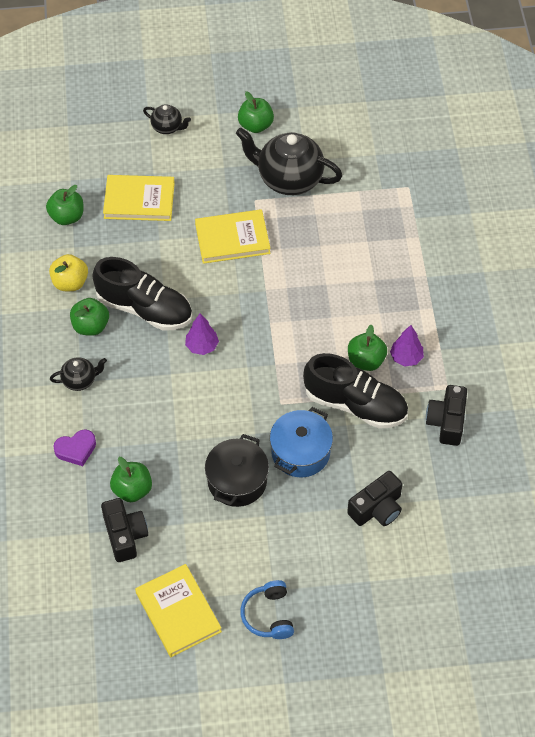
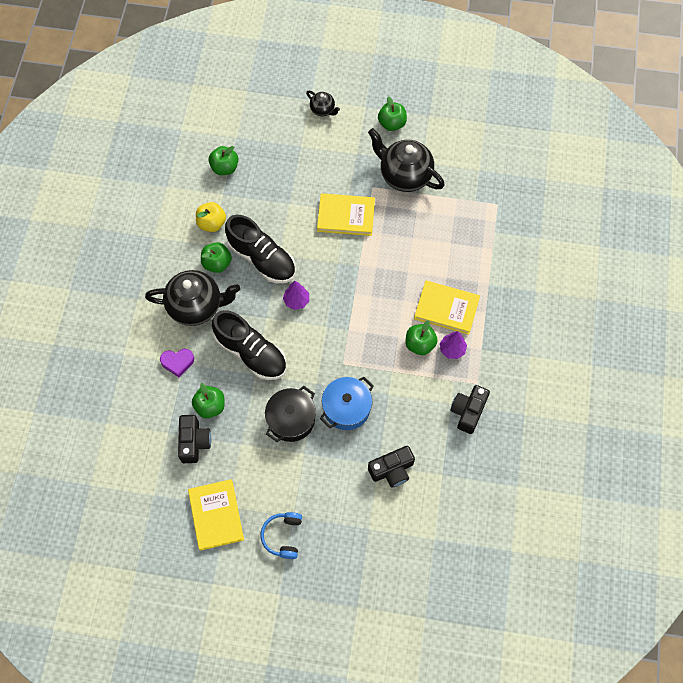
camera: 15 degrees right, 10 degrees up
(80, 380) = (196, 306): black teapot -> black teapot, size x2.05
(139, 200) = (283, 167): yellow book -> yellow book (446, 308)
(355, 404) = (401, 379): black shoe -> black shoe (251, 353)

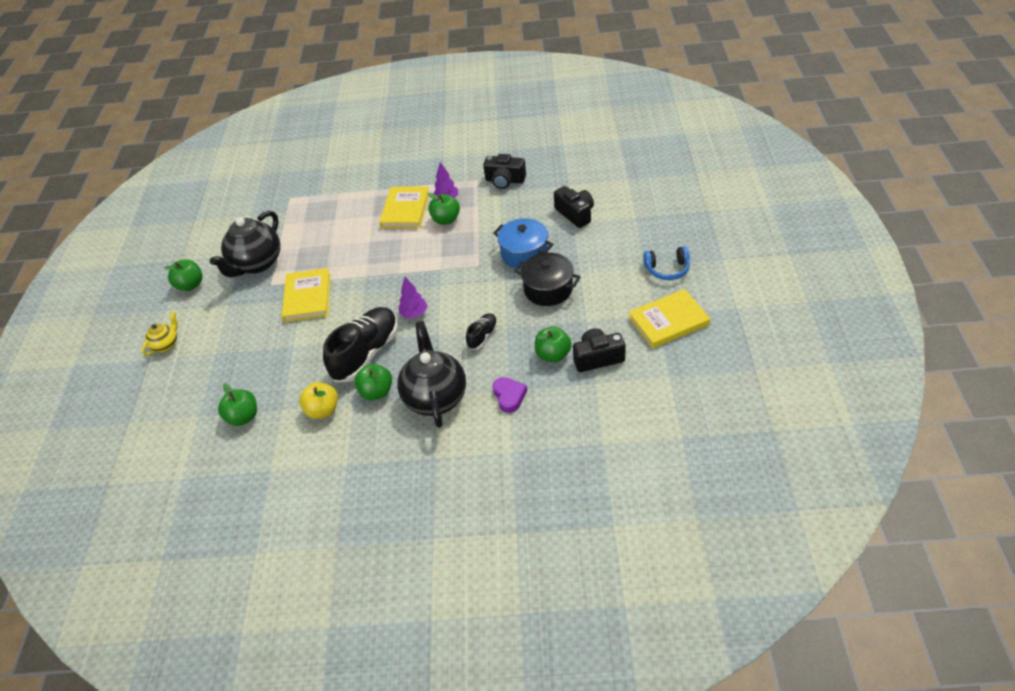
camera: 95 degrees left, 20 degrees down
(251, 353) = (482, 336): black shoe -> black shoe, size x0.49
(323, 110) = (166, 344): black teapot -> yellow teapot

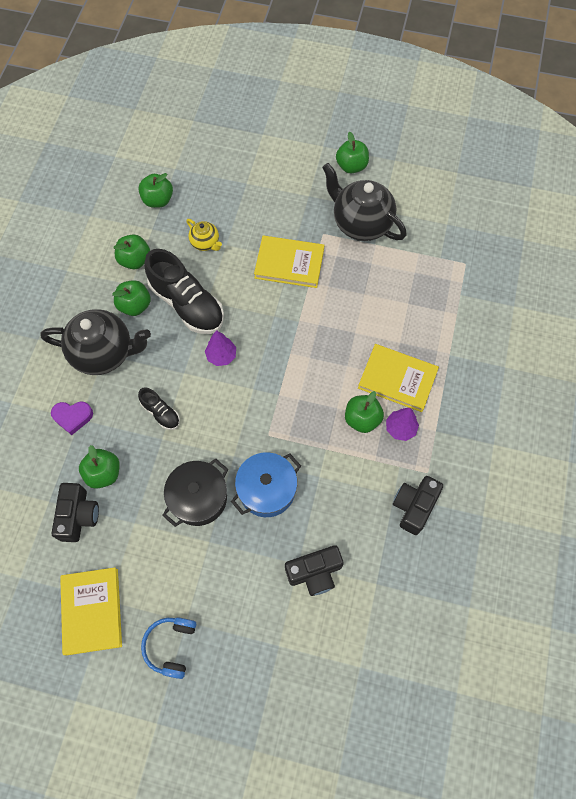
camera: 100 degrees right, 20 degrees up
(166, 344) = (275, 146): yellow teapot -> yellow teapot (205, 243)
(323, 410) = (135, 260): yellow apple -> green apple

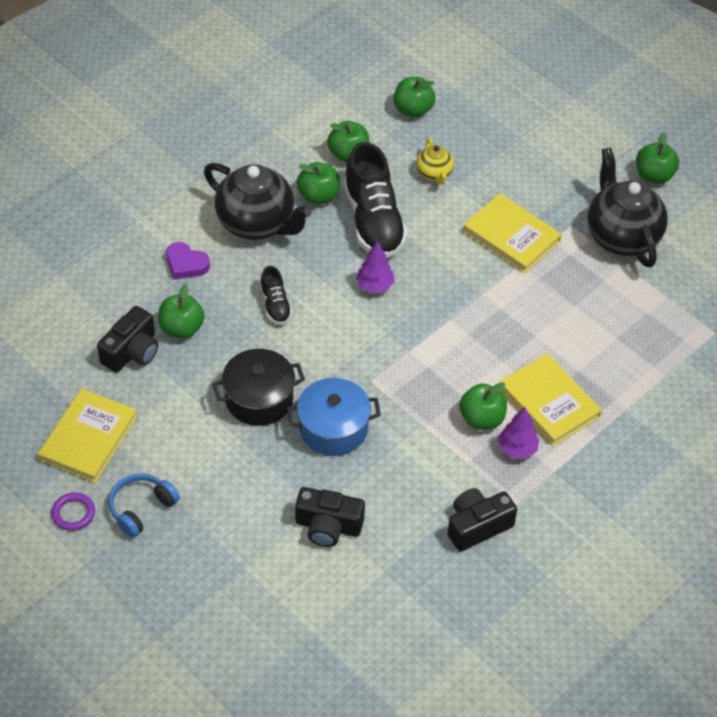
camera: 30 degrees right, 15 degrees down
(122, 684) = (73, 513): none -> purple ring

